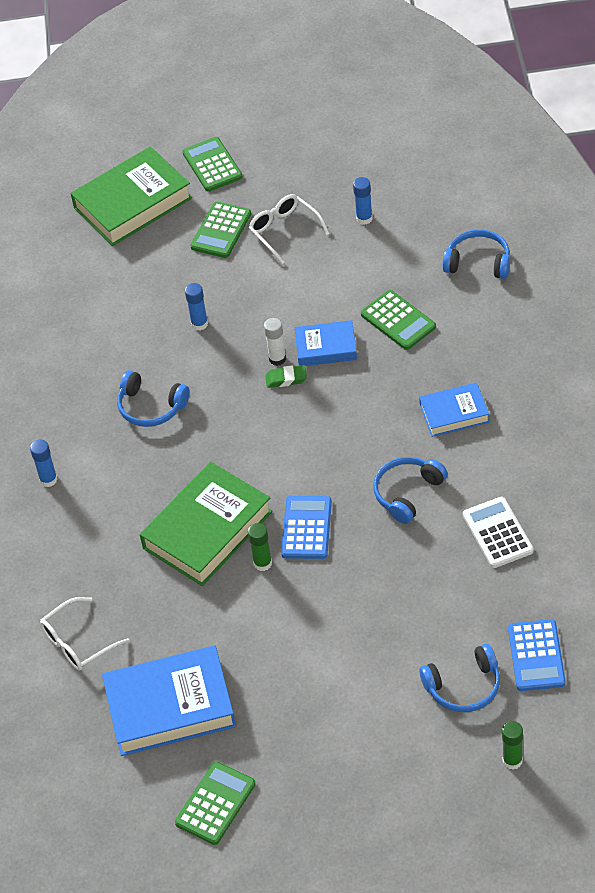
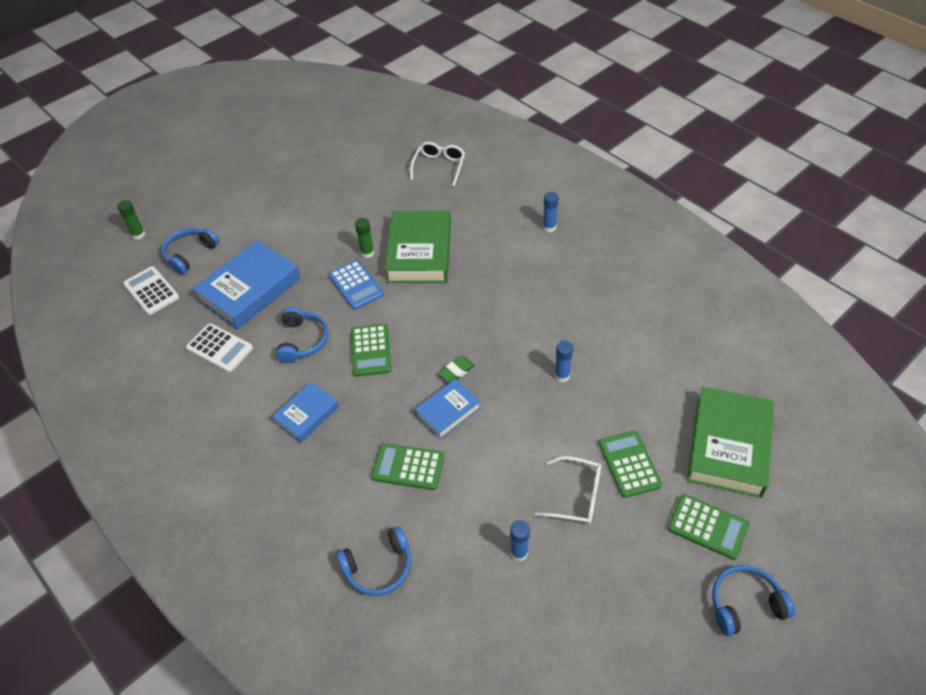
camera: 140 degrees right, 0 degrees up
(151, 407) = (533, 301): blue headphones -> blue headphones (745, 604)
(170, 706) = (358, 166): blue book -> blue book (249, 290)
(215, 804) = (297, 144): green calculator -> green calculator (370, 350)
(277, 359) = (477, 382): white glue stick -> none
(536, 656) = (151, 291): blue calculator -> white calculator

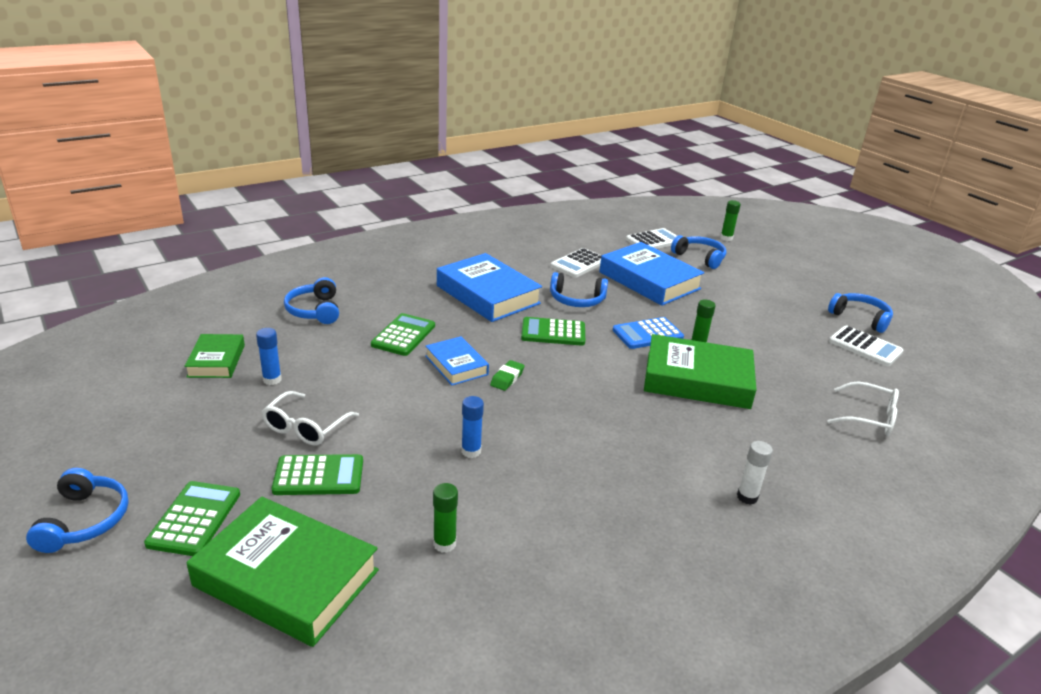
camera: 95 degrees right, 20 degrees down
(294, 157) = (860, 318): none -> blue headphones
(307, 415) = (488, 294): blue book -> blue book, size x1.79
(341, 159) = (865, 347): none -> white calculator
(456, 371) = (507, 378): green eraser -> green eraser turned 60 degrees clockwise
(504, 620) = (216, 361): none -> green book
(549, 227) = (747, 497): blue glue stick -> white glue stick
(659, 370) = (444, 544): none -> green glue stick
(707, 527) = (195, 519): green calculator -> green calculator turned 150 degrees clockwise

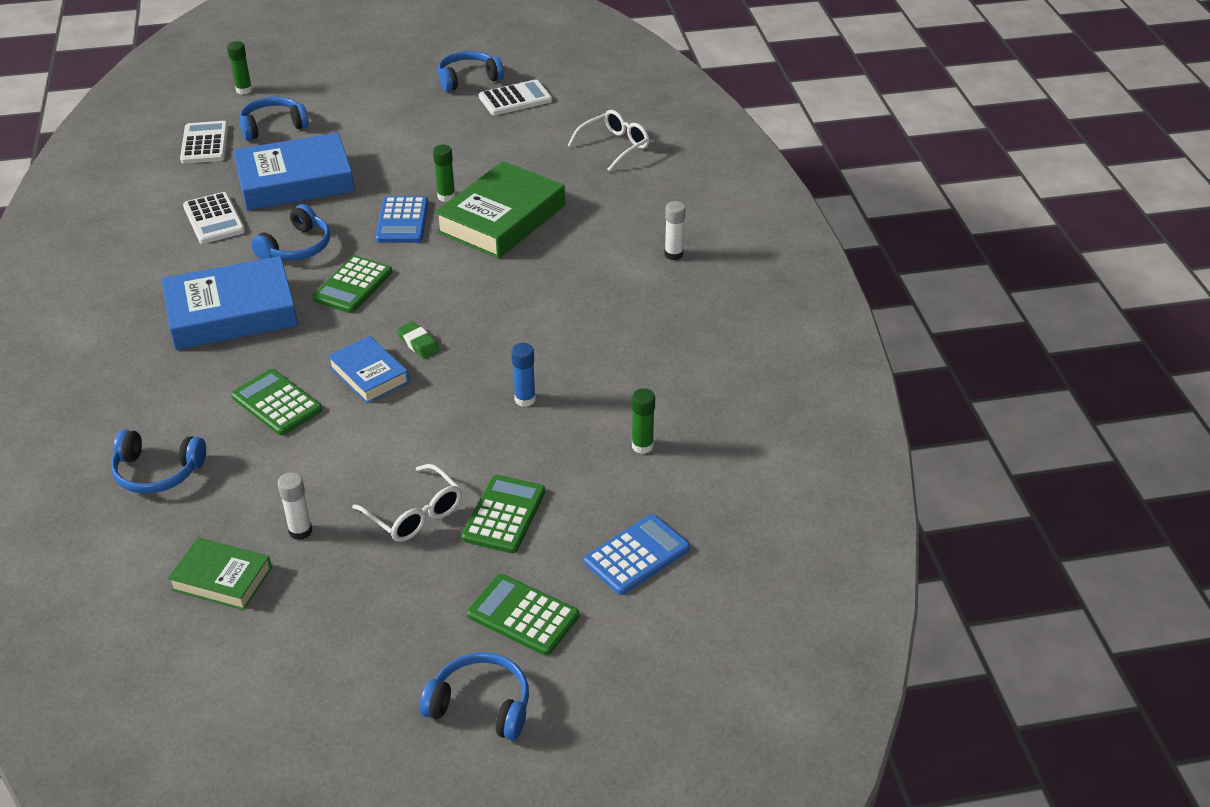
camera: 65 degrees left, 10 degrees up
(272, 380) = (300, 531): blue glue stick -> white glue stick
(286, 578) = (637, 555): green book -> blue calculator
(456, 365) = (369, 375): blue book -> blue book turned 60 degrees clockwise

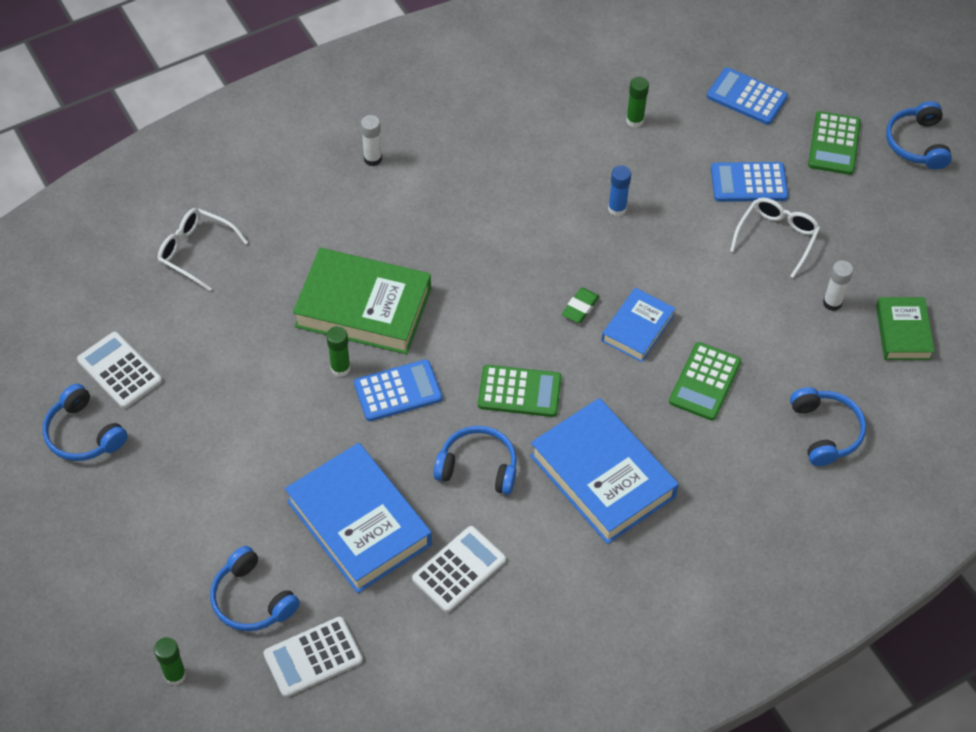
camera: 110 degrees left, 15 degrees up
(504, 515) = (749, 183): green calculator -> blue calculator

